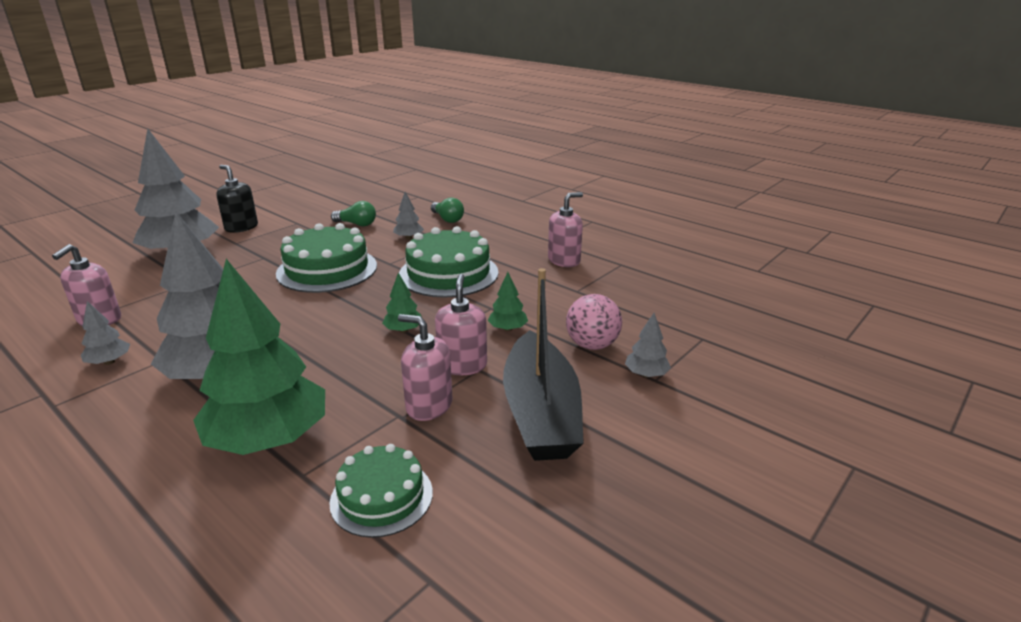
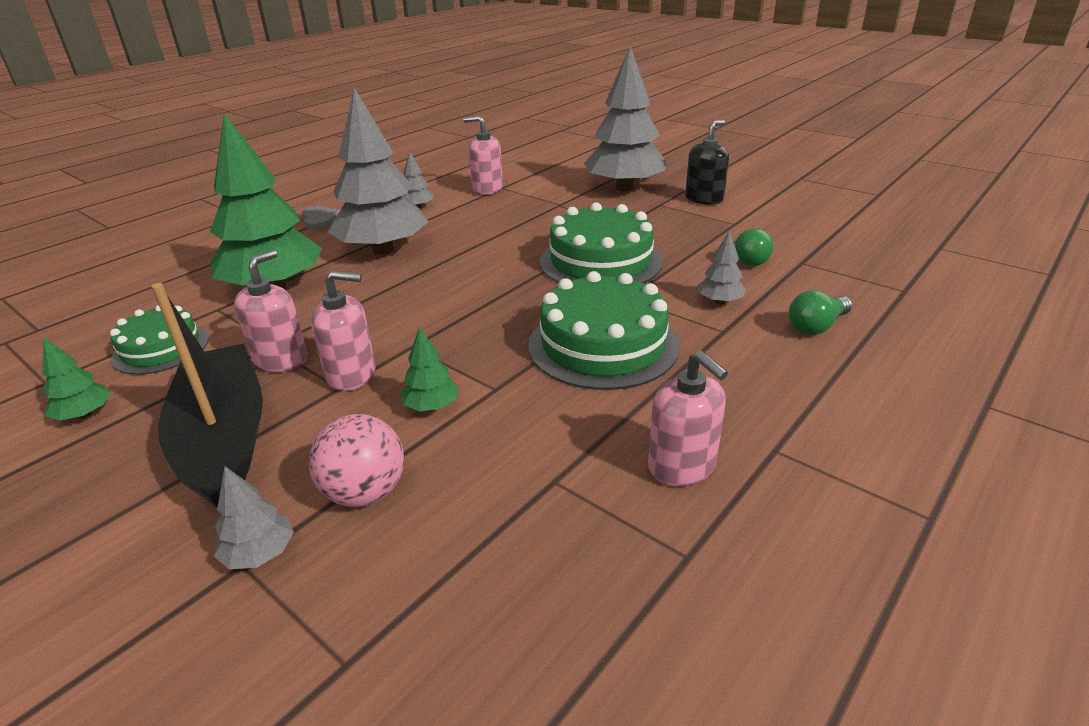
camera: 90 degrees right, 5 degrees up
(71, 437) = (320, 220): none -> grey heart
(403, 330) = (443, 327): green tree -> green tree (85, 415)
(540, 413) = (224, 439): black boat -> black boat turned 75 degrees clockwise

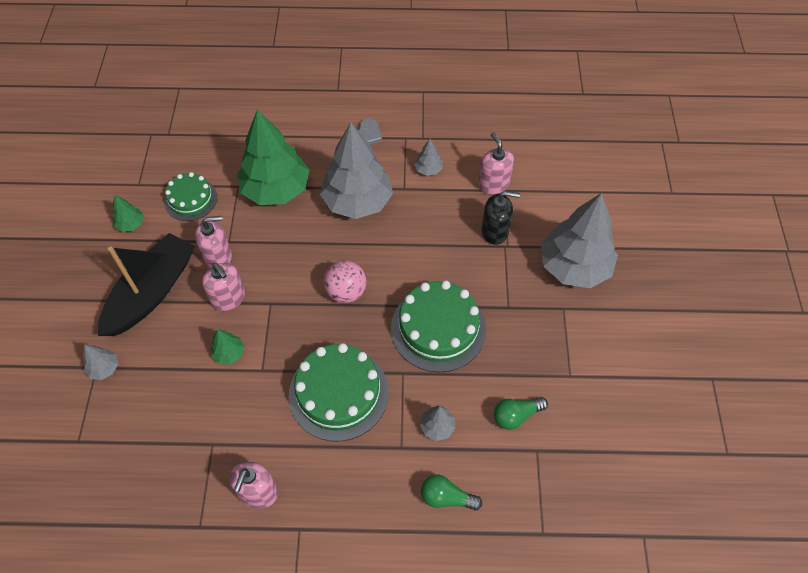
camera: 50 degrees right, 25 degrees up
(365, 493) = (157, 376): pink ball -> pink ball (346, 292)
(704, 199) = (600, 331): black soap dispenser -> black soap dispenser (495, 231)

